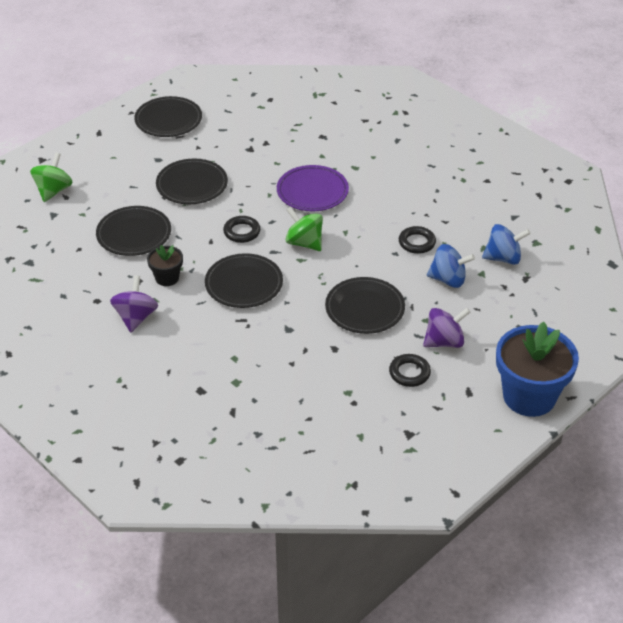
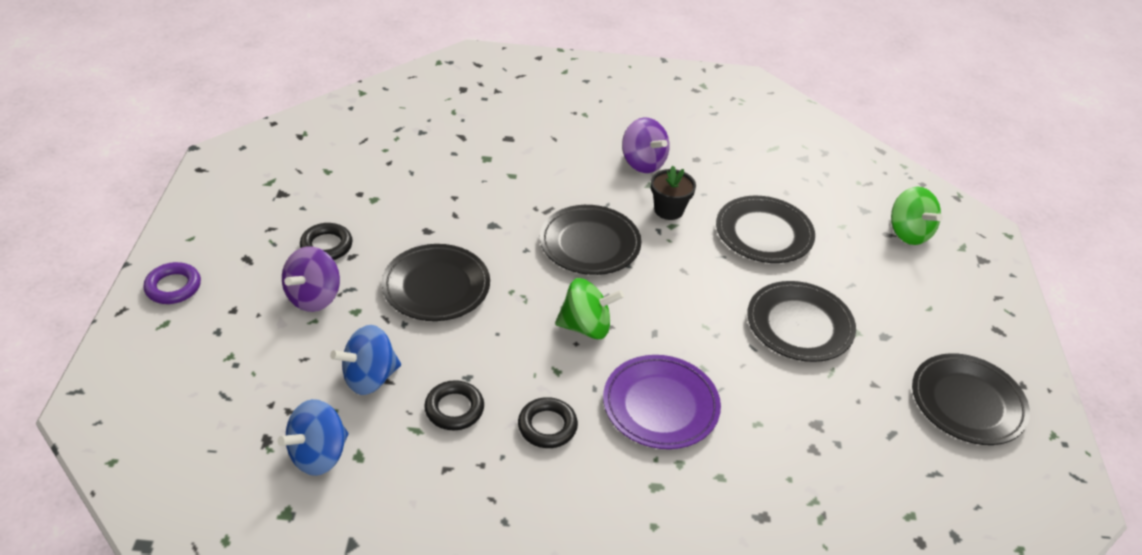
camera: 135 degrees right, 0 degrees up
(242, 232) = (668, 299): black ring -> black ring (547, 426)
(529, 396) = (173, 287): blue flower pot -> purple ring

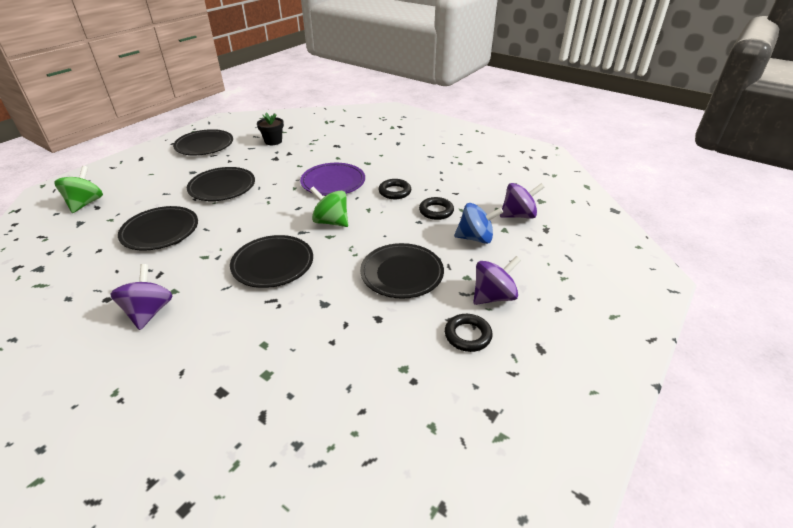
camera: 145 degrees left, 5 degrees down
(173, 287) = (608, 345): purple ring -> none
(318, 455) = (518, 215): blue spinning top -> purple spinning top
(668, 210) = (190, 267): black flower pot -> black flower pot (273, 141)

